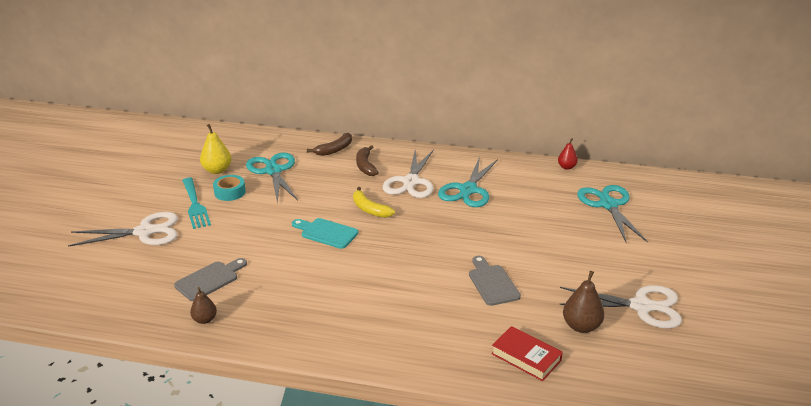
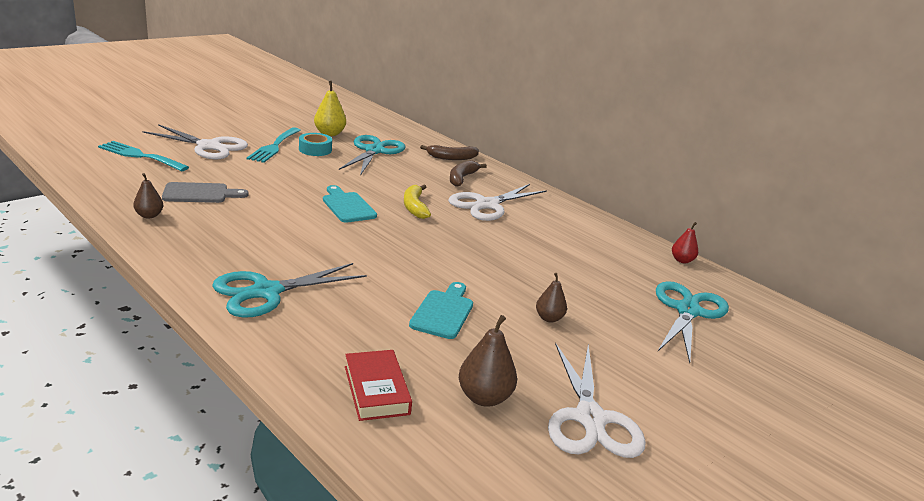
camera: 30 degrees right, 5 degrees down
(105, 270) = (140, 156): none -> turquoise fork
(468, 190) = (537, 233): turquoise scissors -> turquoise scissors (266, 292)
(492, 283) = (443, 312): grey cutting board -> turquoise cutting board
(549, 253) = (549, 318): none -> brown pear
(641, 306) = (590, 419): white scissors -> white scissors turned 45 degrees clockwise

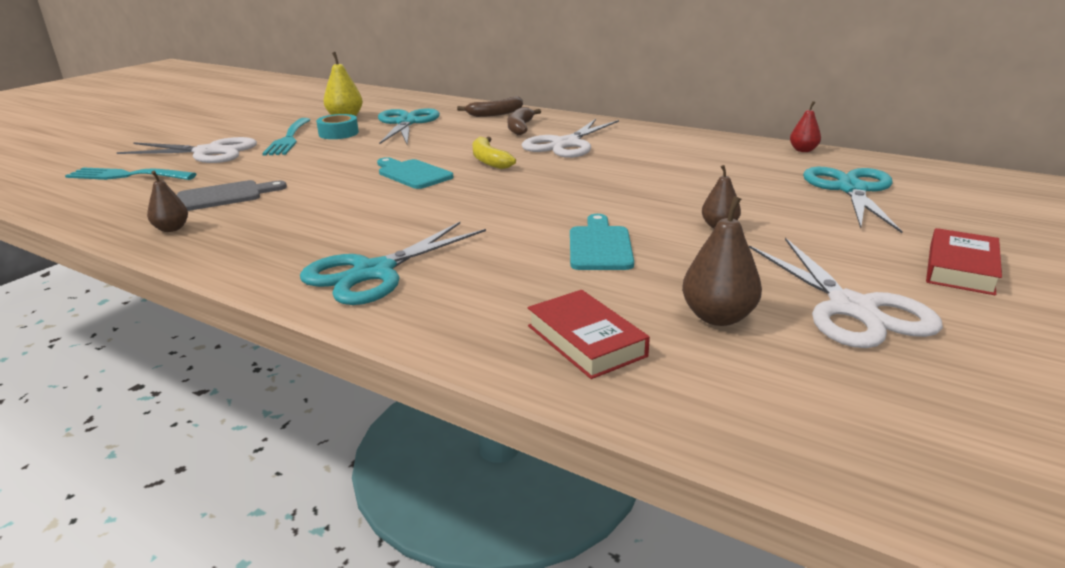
camera: 10 degrees left, 0 degrees up
(708, 408) = (960, 268): none -> red book

